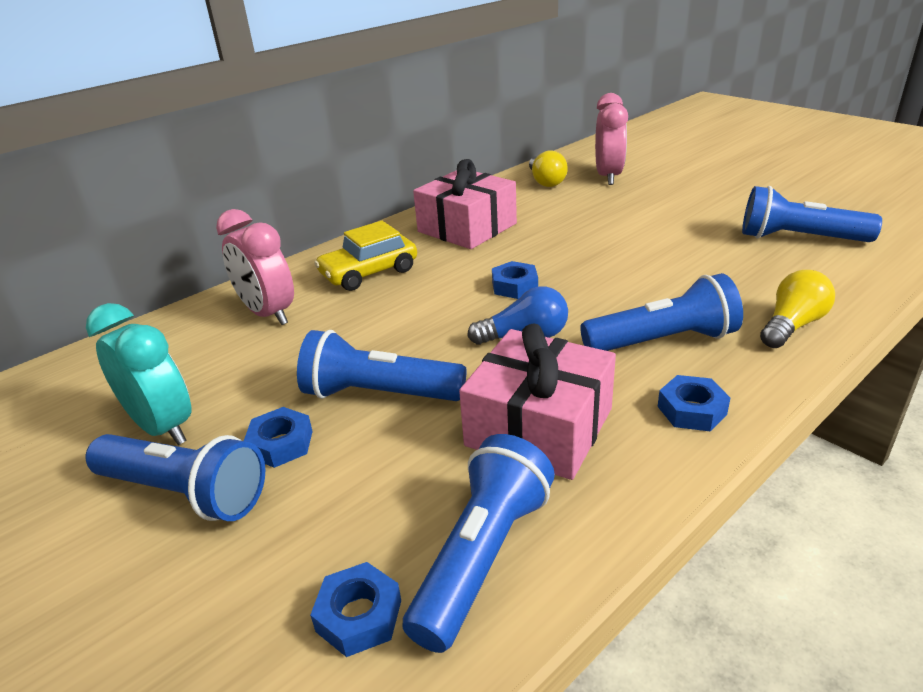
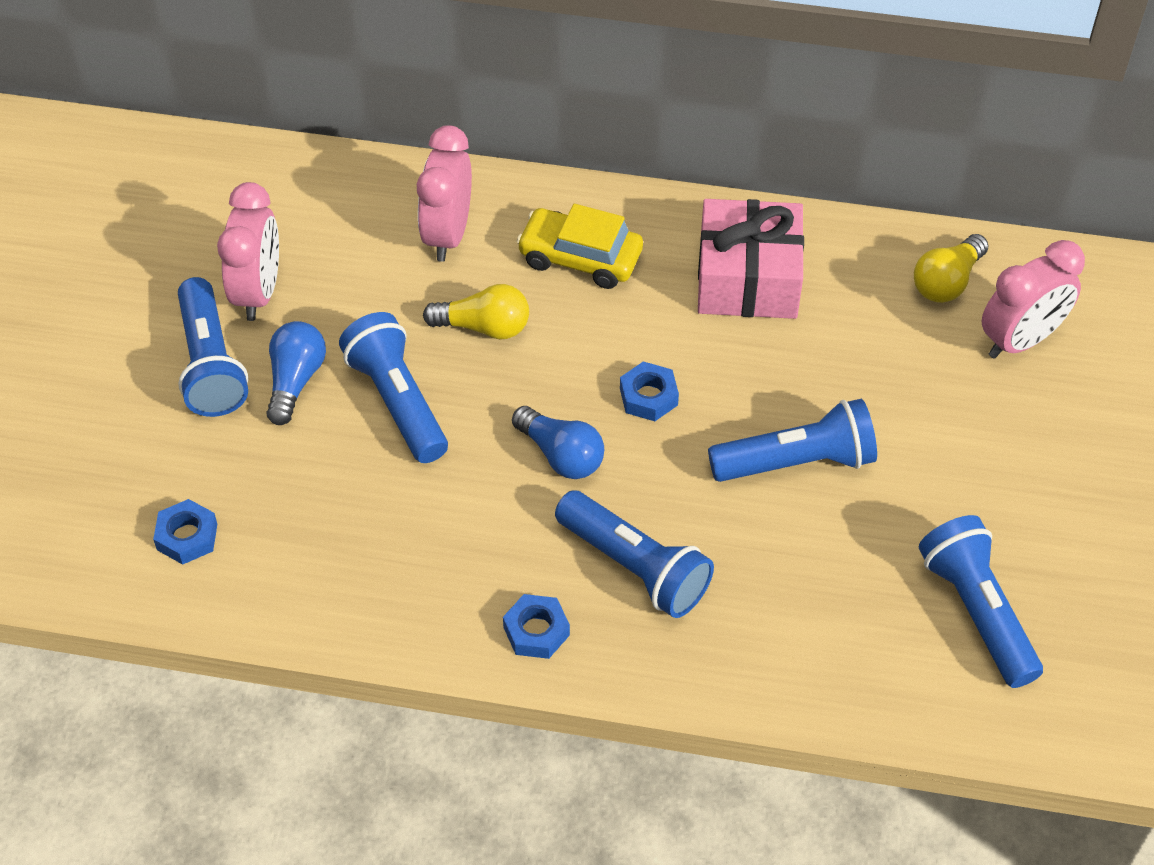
camera: 50 degrees right, 20 degrees up
(163, 427) = (258, 292): turquoise clock -> pink clock
(281, 444) = (295, 381): blue nut -> blue light bulb
(483, 556) = (278, 573): blue flashlight -> blue flashlight (797, 462)
(539, 427) = (435, 535): pink gift -> none
(792, 325) = (746, 663): yellow light bulb -> yellow light bulb (484, 327)

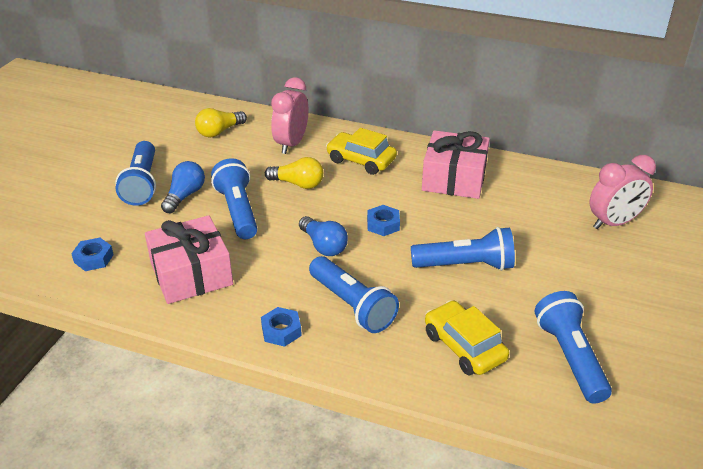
camera: 10 degrees right, 15 degrees down
(258, 292) = (181, 157): pink clock -> none
(361, 544) = (191, 274): none -> pink gift
(819, 617) = (464, 346): none -> yellow car
(947, 282) = (571, 192): yellow light bulb -> yellow light bulb (219, 132)

